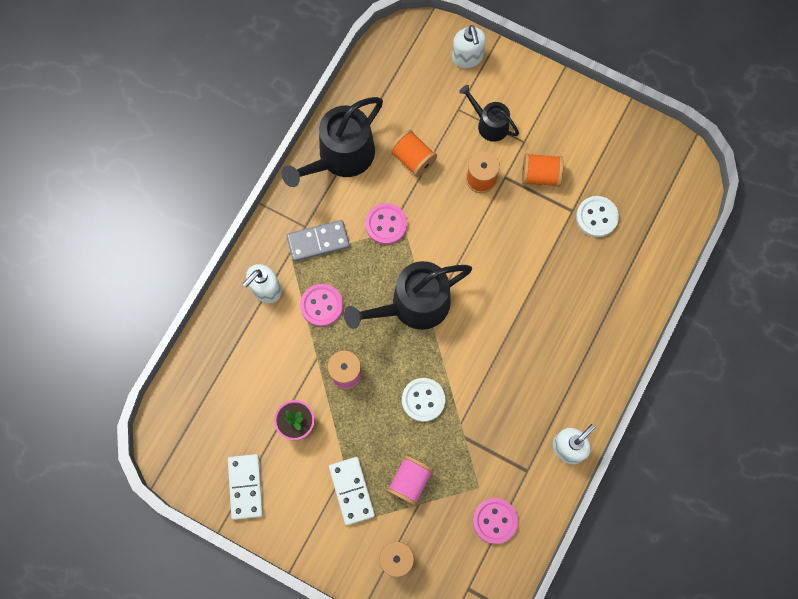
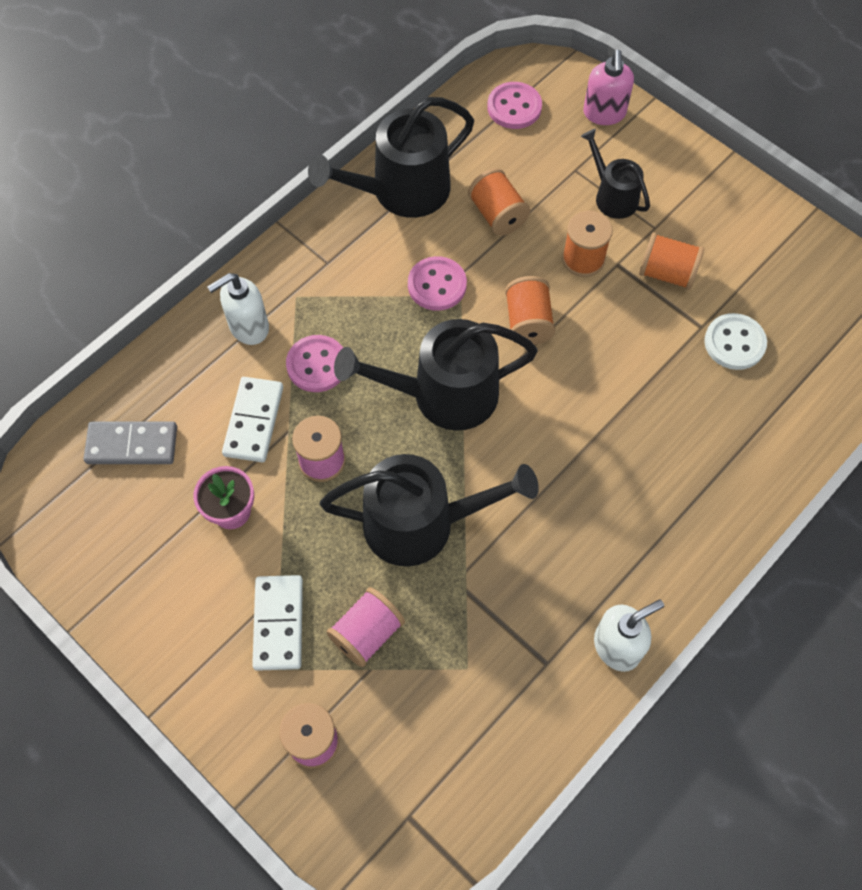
camera: 15 degrees right, 10 degrees down
(245, 487) = (129, 577): white domino -> white domino (253, 421)
(318, 242) = (338, 285): grey domino -> grey domino (132, 445)
(423, 400) = (420, 524): white button -> black watering can
(455, 237) = (528, 322): none -> orange spool
(467, 57) = (604, 114): white soap dispenser -> pink soap dispenser
(495, 521) = (478, 724): pink button -> pink button (514, 107)

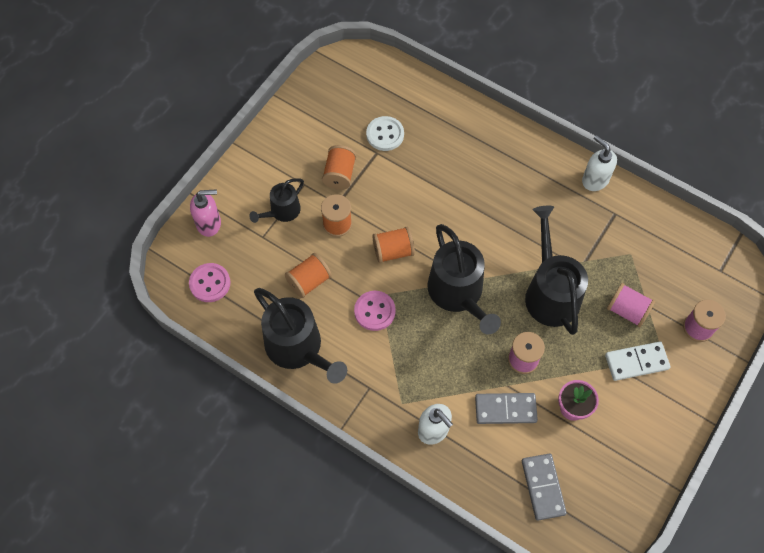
camera: 100 degrees left, 0 degrees up
(253, 421) = (505, 409): white domino -> grey domino
(317, 365) = (453, 377): pink button -> none

